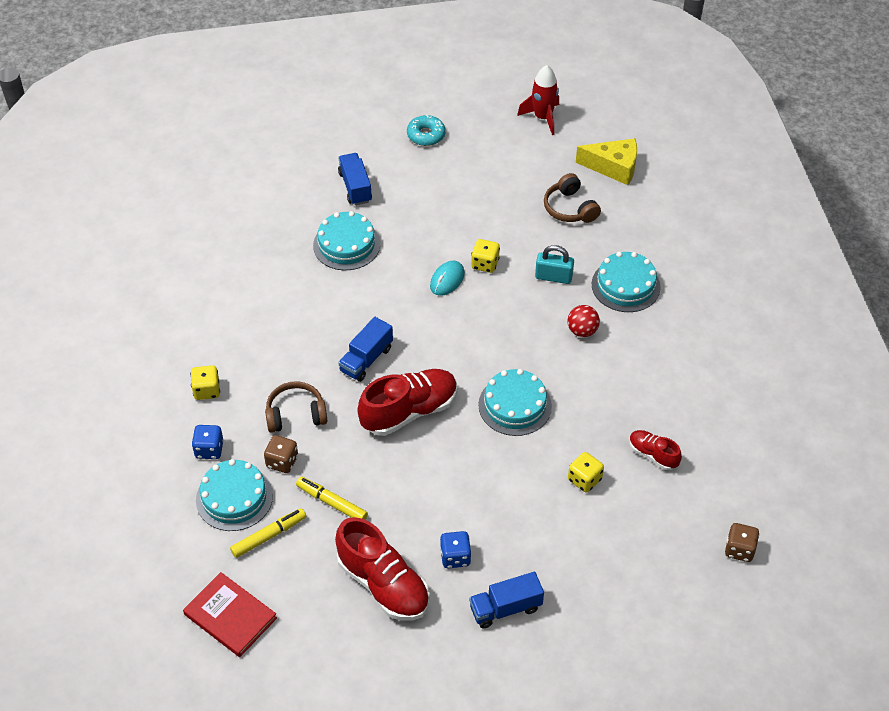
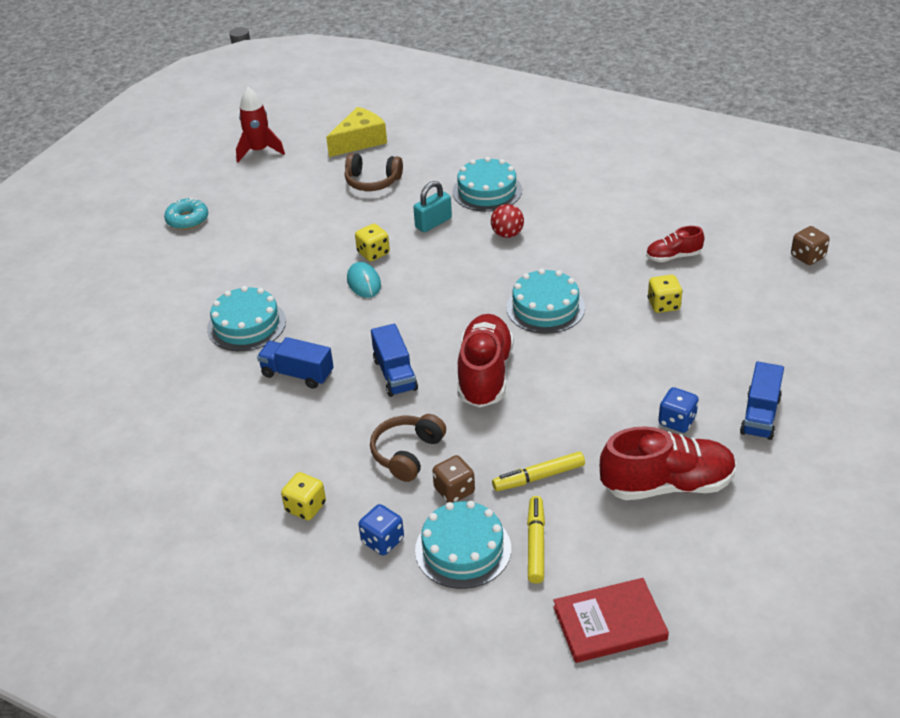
camera: 50 degrees left, 10 degrees down
(355, 187) = (187, 288): blue truck -> blue truck (297, 374)

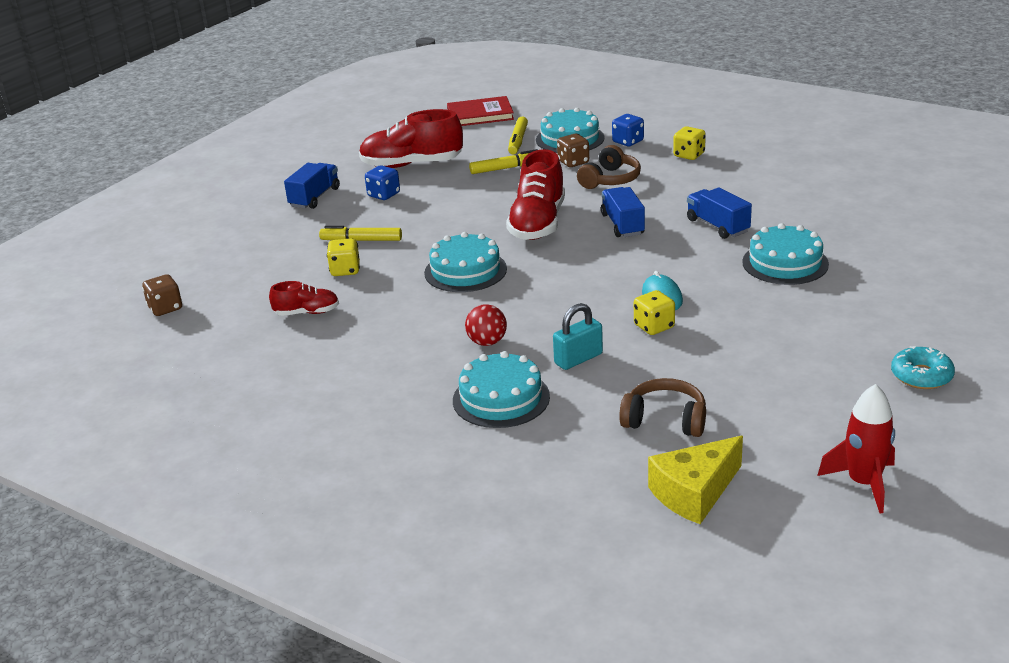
camera: 175 degrees left, 10 degrees down
(297, 374) = (717, 226): blue truck -> blue truck turned 150 degrees counterclockwise
(667, 345) = (361, 240): none -> yellow marker

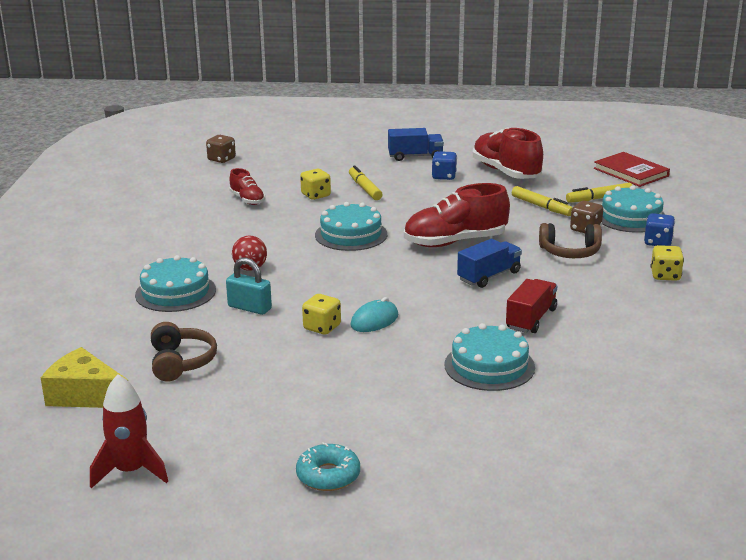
camera: 60 degrees right, 5 degrees down
(717, 226) = (531, 319): blue truck -> red truck

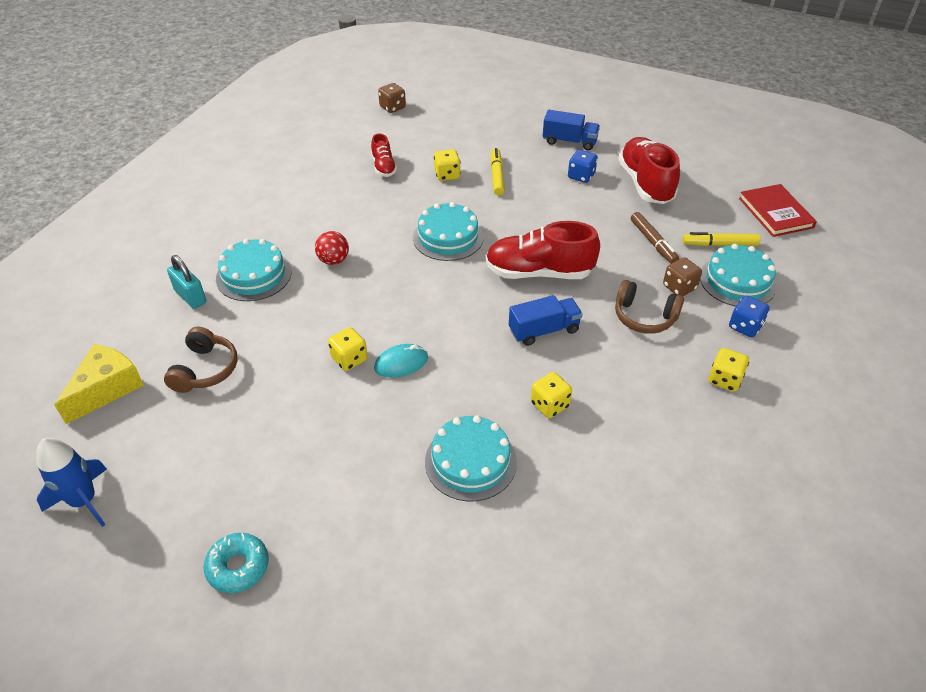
camera: 20 degrees right, 20 degrees up
(85, 395) = (106, 388): yellow cheese -> yellow cheese turned 75 degrees clockwise
(130, 471) = (84, 501): red rocket -> blue rocket
(249, 308) = (303, 313): turquoise padlock -> turquoise padlock (190, 296)
(531, 319) = (549, 405): red truck -> yellow dice
(541, 207) = (653, 242): yellow marker -> brown marker

